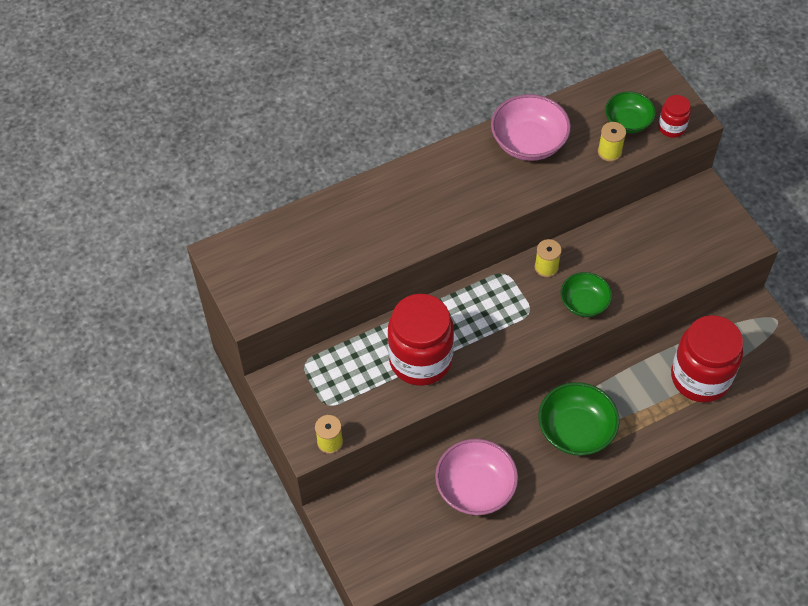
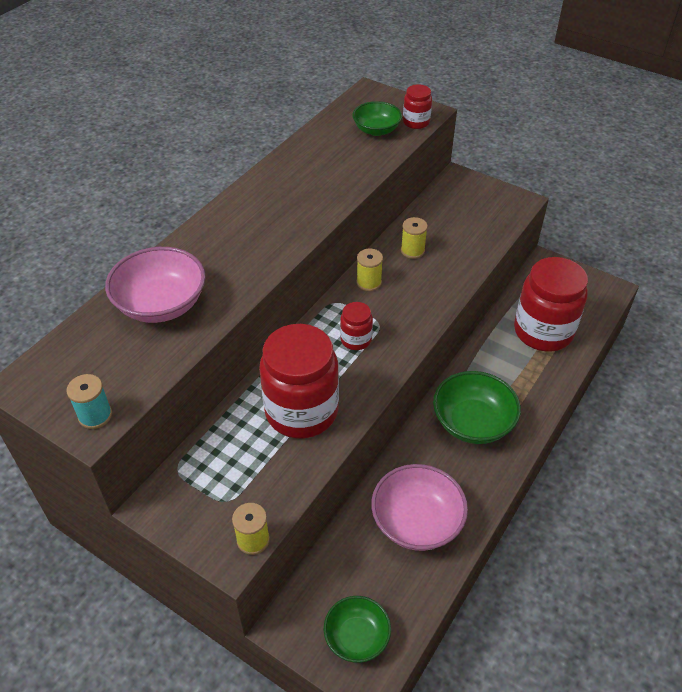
camera: 30 degrees left, 10 degrees down
(256, 303) = (95, 415): none -> turquoise spool
(501, 317) = (356, 340): none -> red jar
(528, 142) = (300, 172): pink bowl -> pink bowl (161, 304)
(584, 303) = (423, 297): green bowl -> green bowl (357, 637)
(609, 152) = (377, 155): yellow spool -> yellow spool (412, 251)

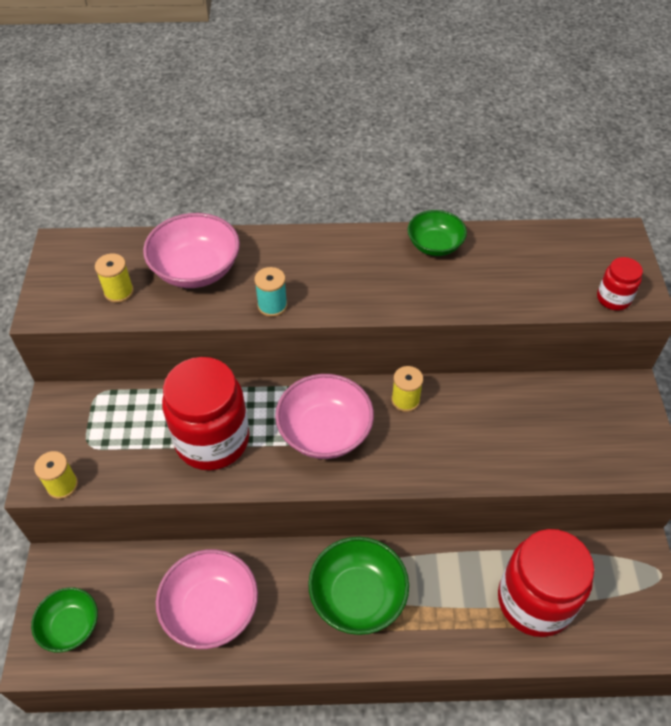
camera: 55 degrees right, 5 degrees up
(95, 415) = (56, 305): turquoise spool -> turquoise spool (272, 305)
(356, 340) = (325, 432): red jar -> pink bowl
(376, 130) = (564, 275): green bowl -> green bowl (435, 245)
(412, 251) = (481, 410): yellow spool -> yellow spool (119, 292)

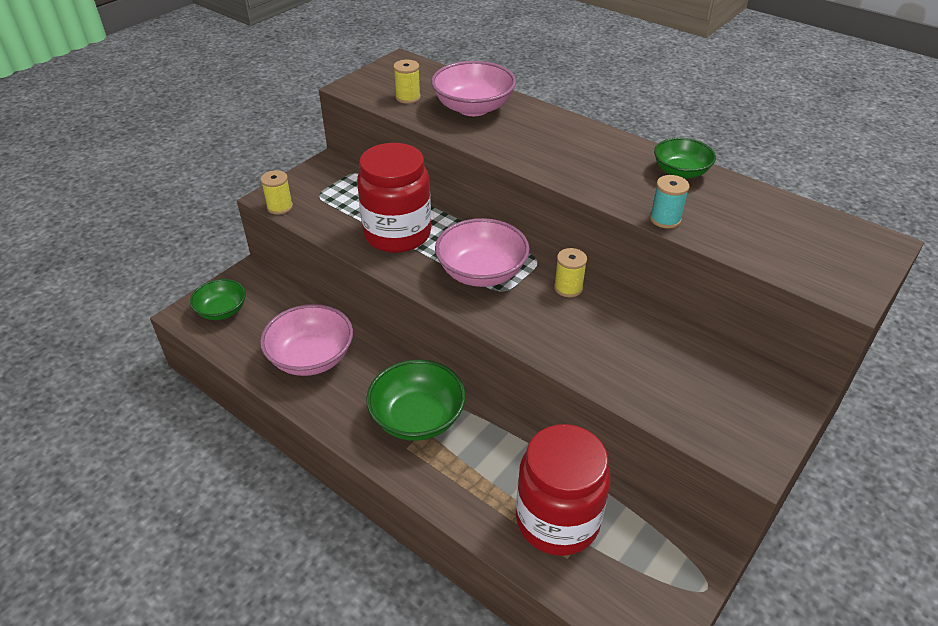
camera: 40 degrees right, 10 degrees down
(272, 305) = (502, 149): turquoise spool -> turquoise spool (665, 219)
(613, 299) = (817, 280): red jar -> none

